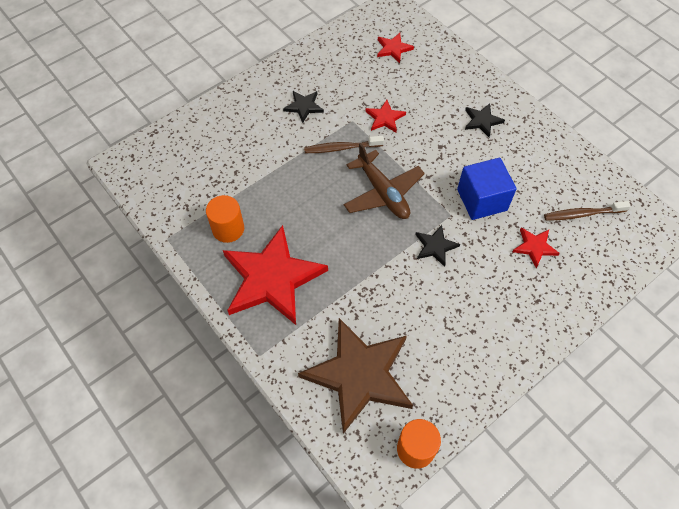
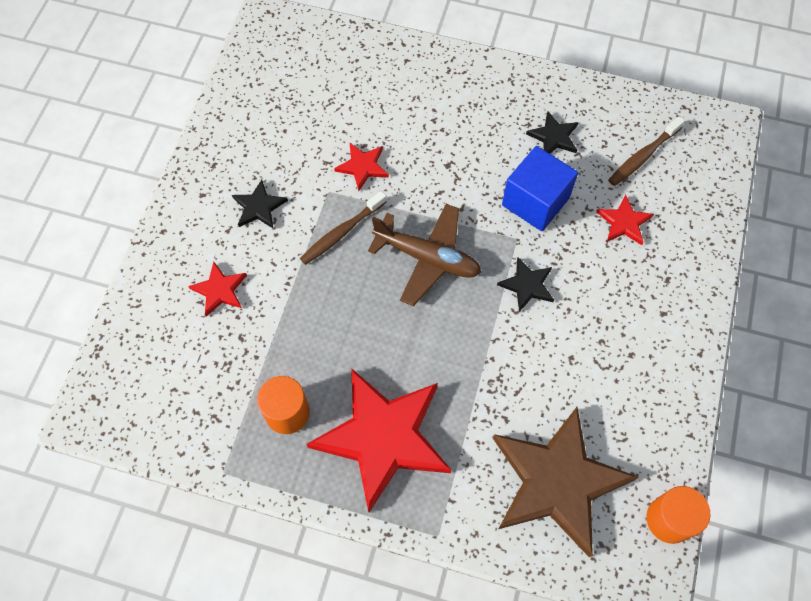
camera: 35 degrees left, 5 degrees up
(393, 49) = (308, 75): red star -> red star (220, 290)
(482, 121) = (470, 108): black star -> black star (554, 137)

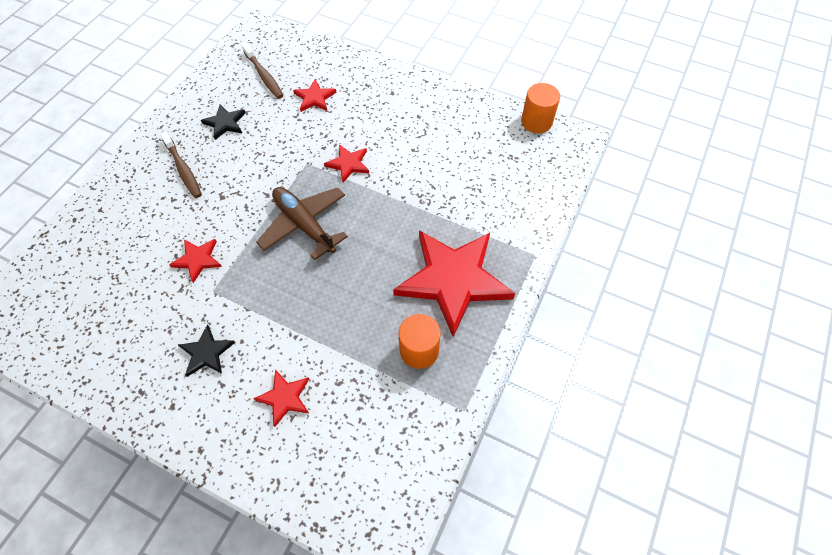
camera: 80 degrees left, 5 degrees down
(342, 232) = (258, 285): brown toothbrush -> brown toothbrush (183, 169)
(427, 258) = (304, 225): brown plane -> brown plane turned 75 degrees counterclockwise
(527, 285) = (348, 164): black star -> red star
(535, 201) = (278, 145): blue cube -> none
(557, 481) = (503, 175): brown star -> none

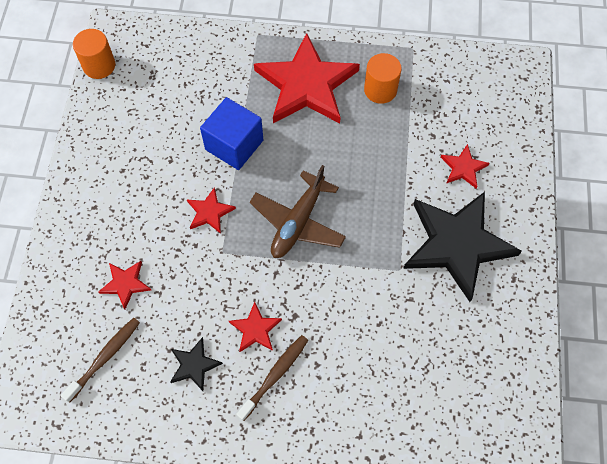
camera: 110 degrees left, 5 degrees up
(197, 260) = (375, 300): red star -> red star (255, 329)
(206, 353) = (457, 244): black star -> black star, size x2.29
(408, 199) = (234, 145): none -> blue cube

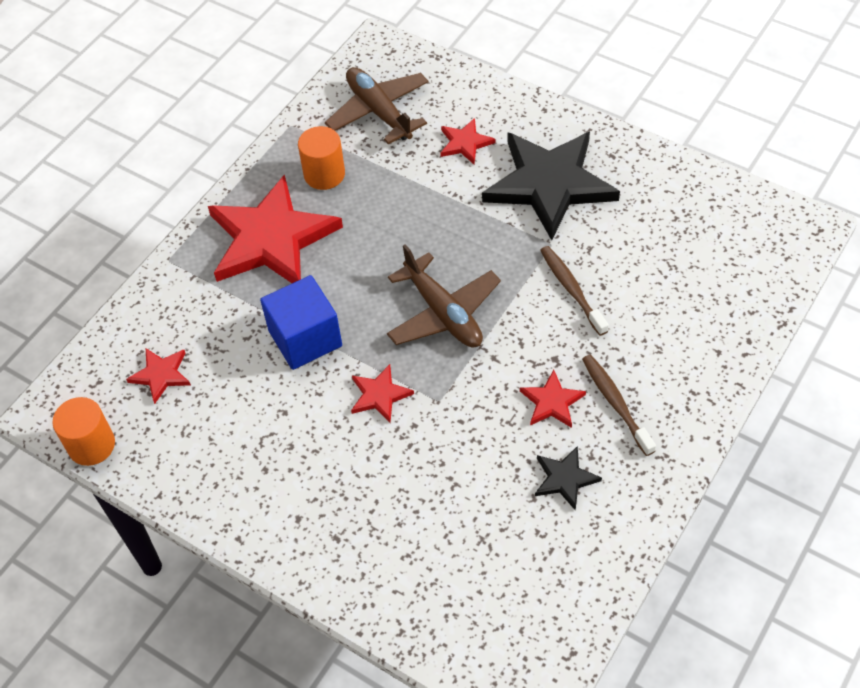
camera: 60 degrees left, 10 degrees down
(105, 358) = (509, 571): brown toothbrush -> brown toothbrush (572, 289)
(125, 284) = (424, 517): red star -> red star (161, 375)
(459, 97) = (379, 112): none -> brown plane

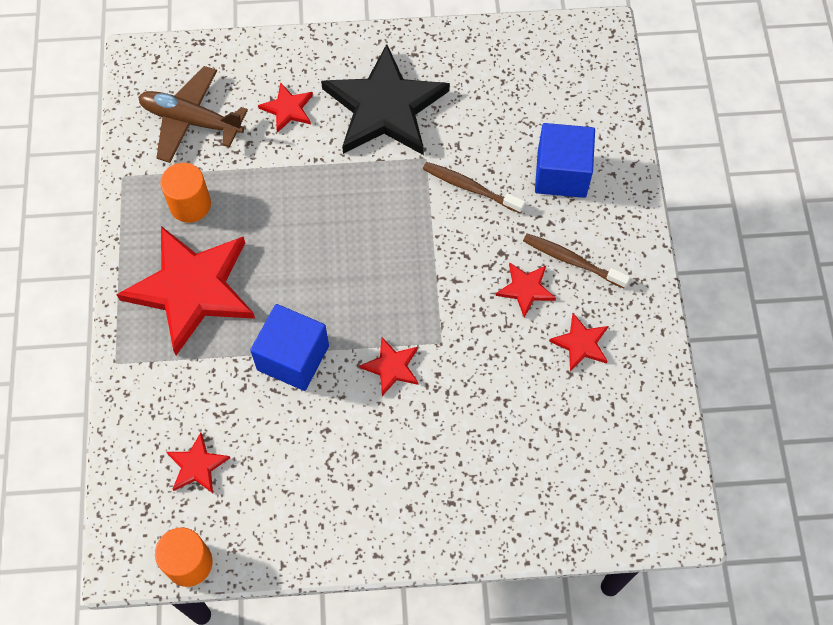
camera: 40 degrees left, 10 degrees up
(443, 313) = (387, 267): brown plane -> none
(565, 479) = (581, 344): black star -> red star
(667, 324) = (561, 174): none -> blue cube

